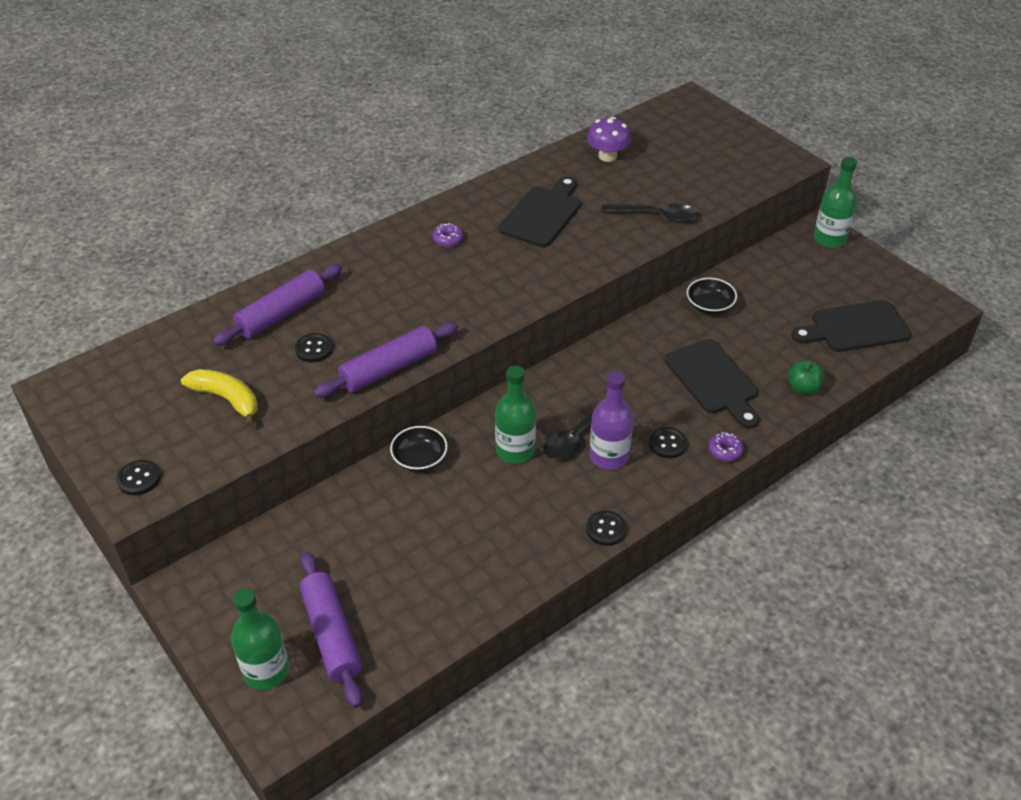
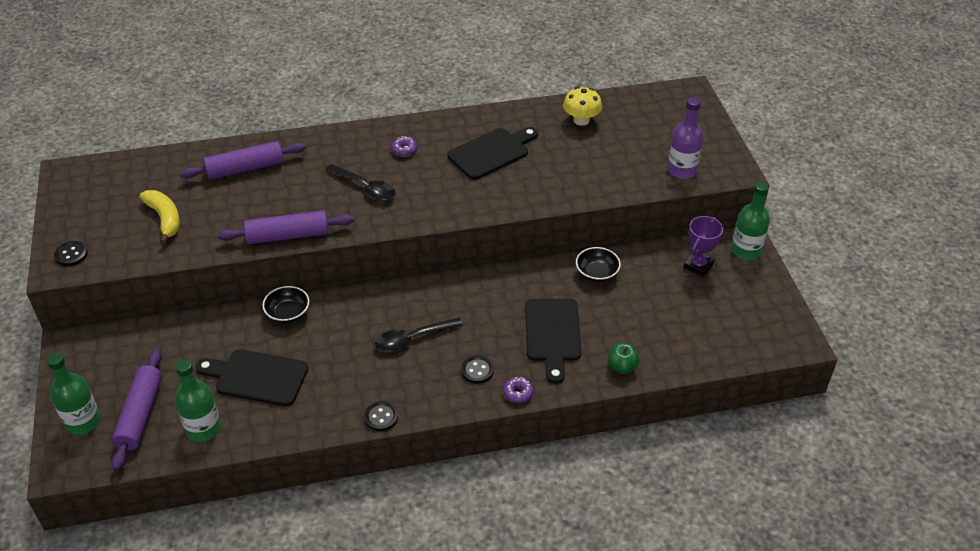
camera: 25 degrees right, 0 degrees up
(314, 349) = (248, 202): black button -> none
(515, 450) = (359, 332): green bottle -> green bottle (203, 428)
(607, 156) = (581, 120): purple mushroom -> yellow mushroom
(609, 456) = (425, 363): purple bottle -> purple bottle (681, 170)
(656, 216) = (581, 182): black spoon -> black spoon (365, 187)
(798, 267) = (698, 266): none -> purple trophy
(854, 327) = (707, 333): black cutting board -> black cutting board (257, 377)

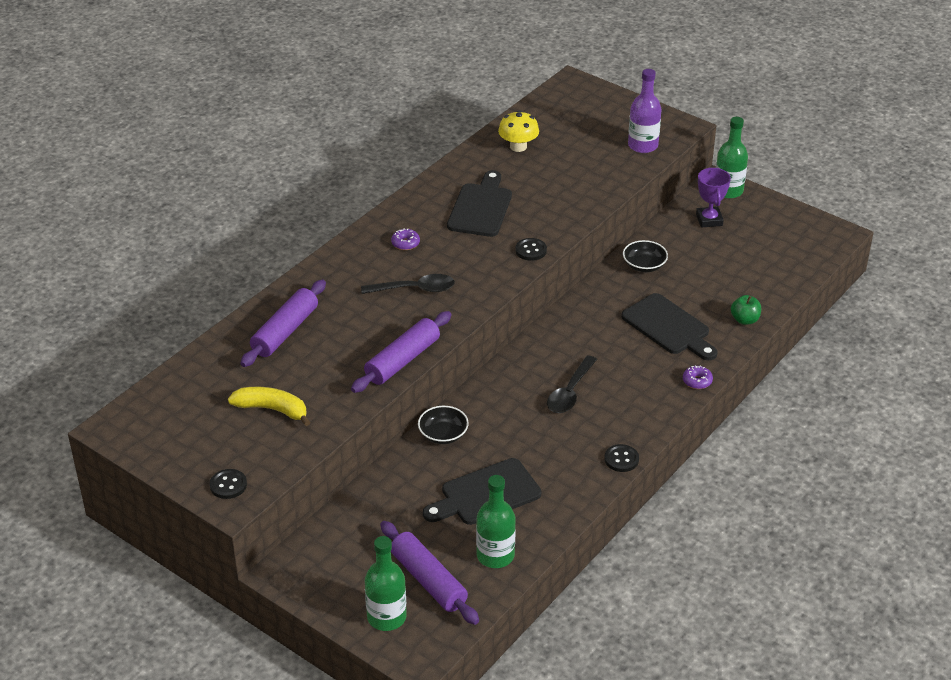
camera: 40 degrees left, 5 degrees down
(477, 370) = (648, 384): black button -> black button (531, 250)

